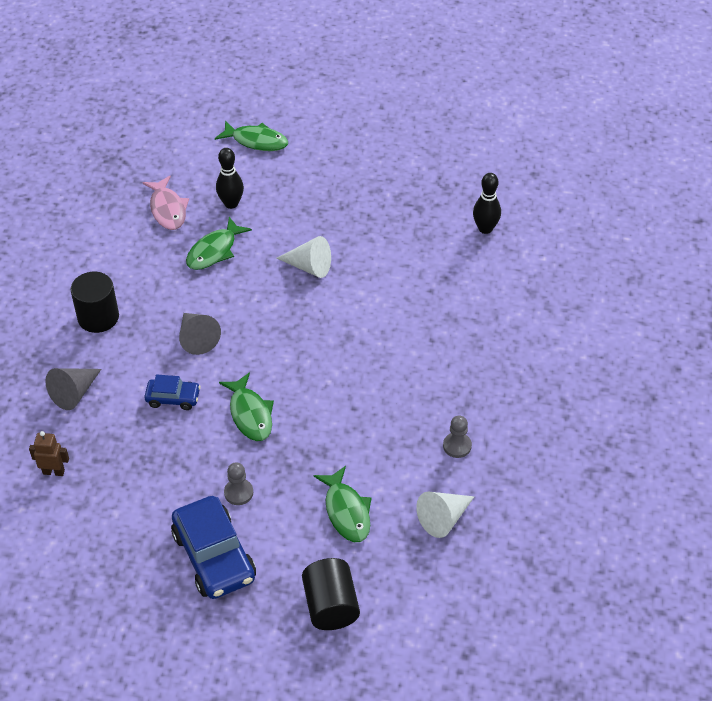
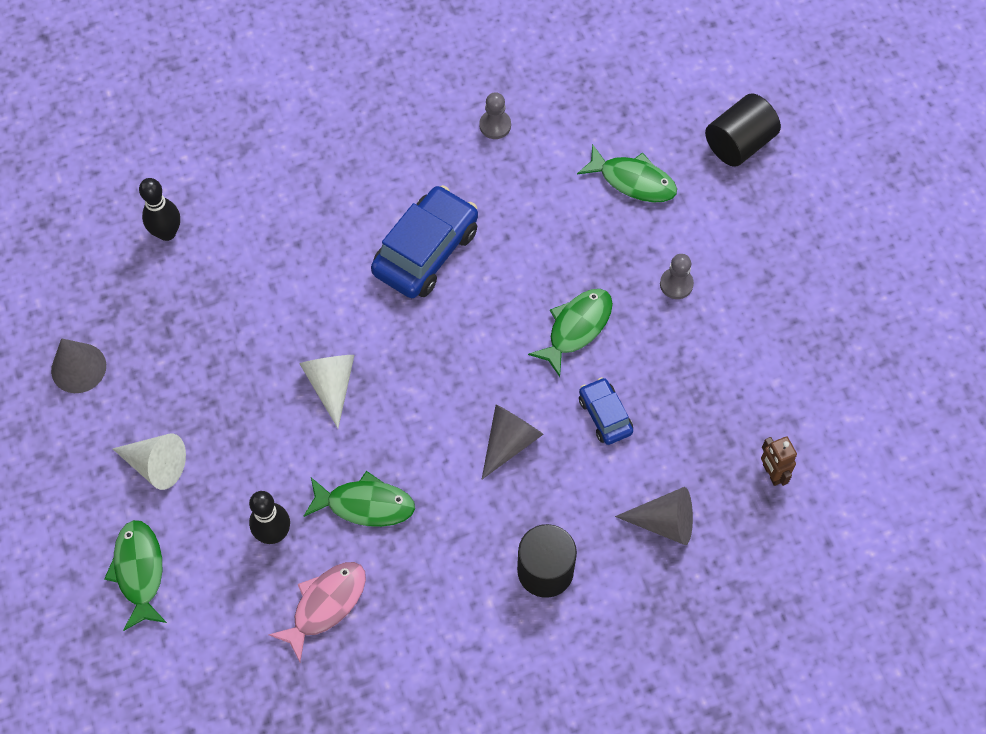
camera: 120 degrees left, 15 degrees up
(214, 556) = (759, 265): blue car -> blue car (426, 251)
(346, 511) = (633, 181): green fish -> green fish turned 75 degrees clockwise
(412, 157) = (78, 368): none -> grey cone
(443, 518) = (586, 99): white cone -> white cone (156, 465)

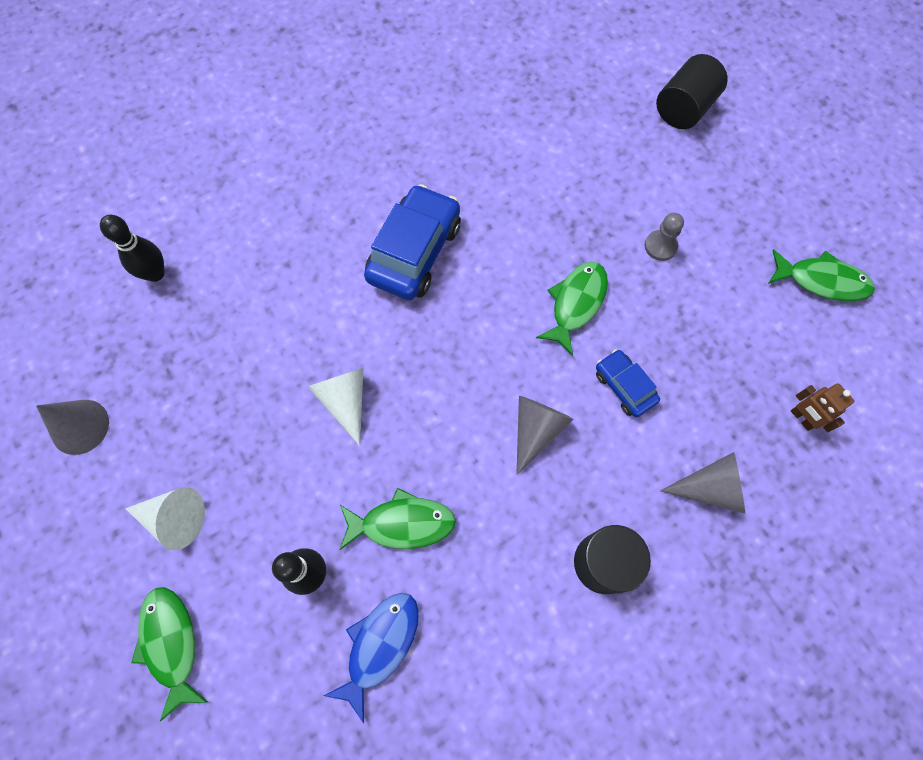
camera: 10 degrees left, 5 degrees up
(325, 605) = (380, 645): pink fish -> blue fish
(495, 125) = (456, 125): grey pawn -> none
(633, 181) = (596, 156): green fish -> green fish (822, 281)

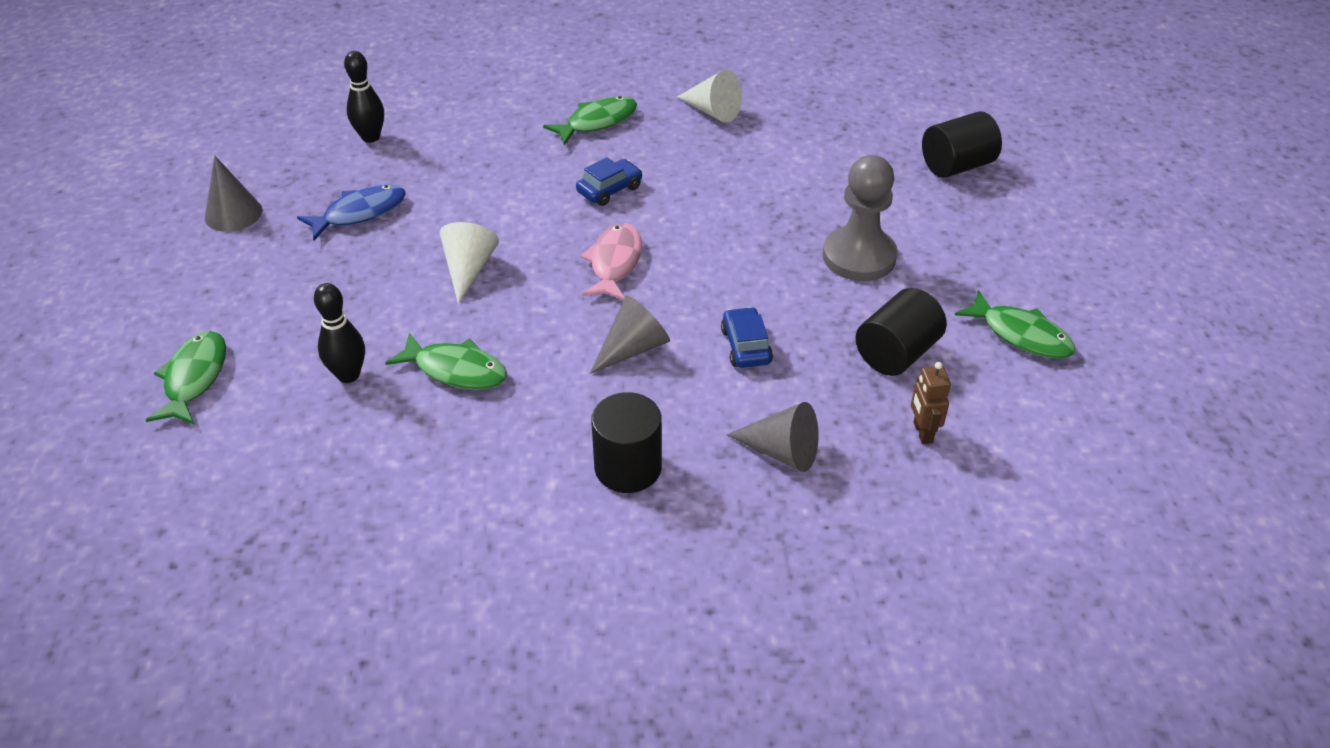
camera: 25 degrees right, 25 degrees down
(174, 518) = (262, 297): white cone -> white cone (712, 111)
(380, 645) = (370, 447): blue fish -> blue fish (360, 213)
(414, 252) = (609, 190): blue car -> blue car, size x0.54
(467, 338) = (615, 263): none -> pink fish
(576, 303) = (740, 271): green fish -> green fish (597, 122)
(660, 246) = (859, 257): grey pawn -> grey pawn, size x2.02
(742, 342) = (896, 353): none -> black cylinder

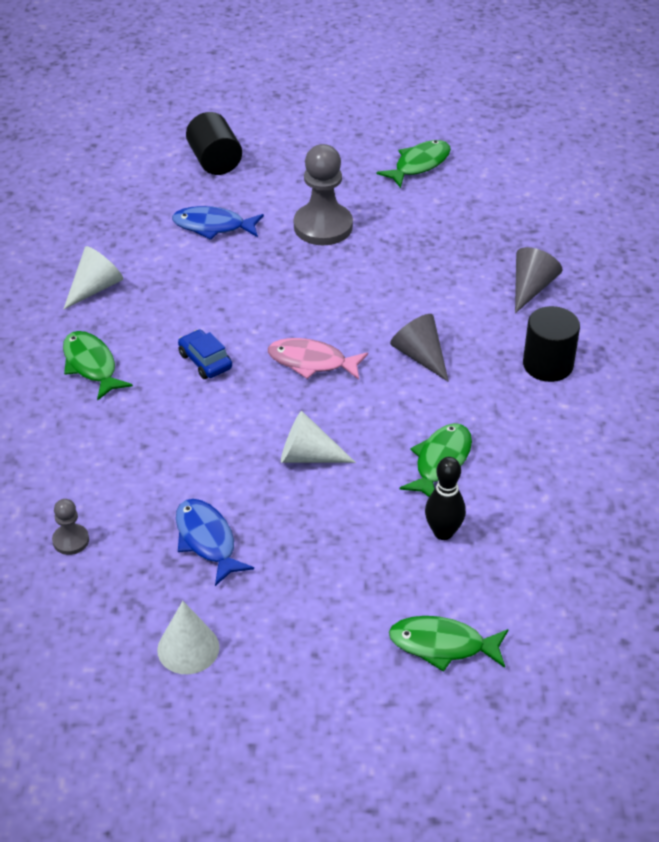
camera: 85 degrees left, 0 degrees up
(233, 214) = (188, 648): grey cone -> white cone
(370, 137) = (71, 540): black bowling pin -> grey pawn
(746, 346) = (422, 295): blue car -> none
(834, 175) = (213, 226): none -> blue fish
(896, 353) = (434, 223): black cylinder -> none
(922, 432) = (513, 222): brown robot -> none

